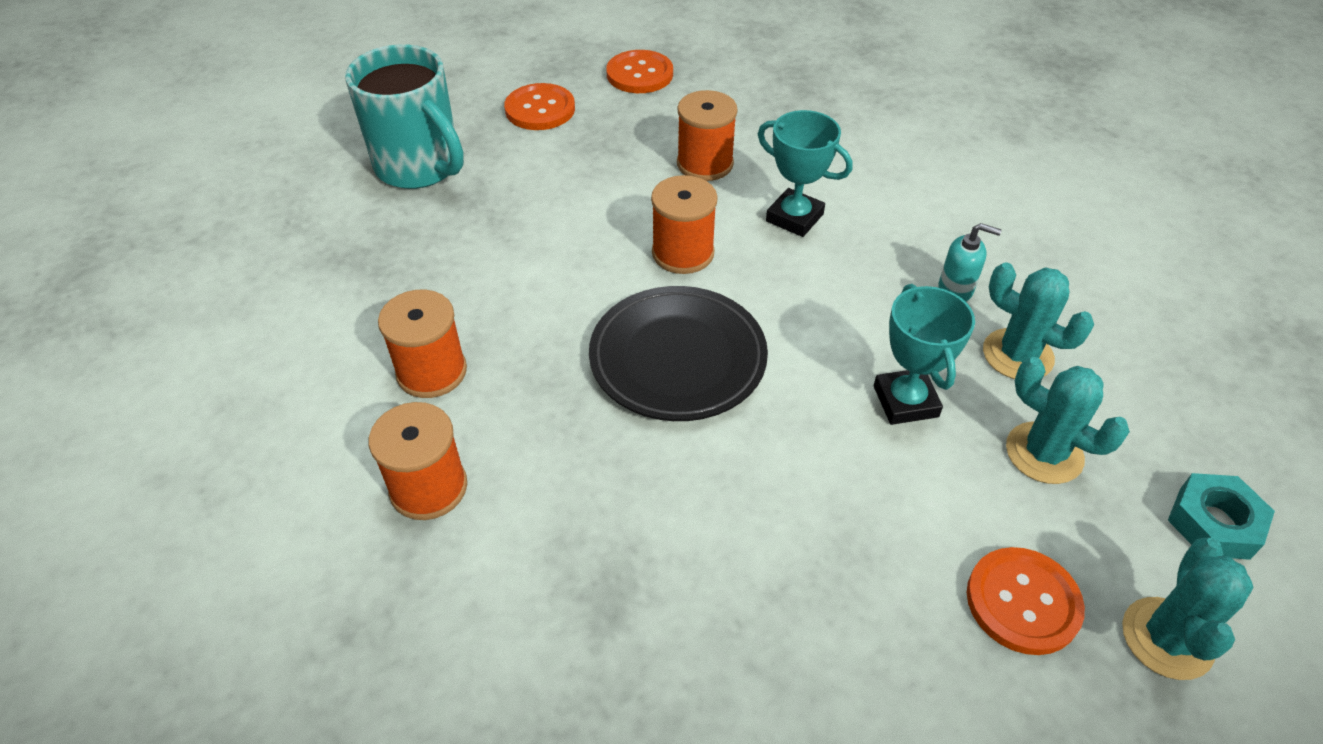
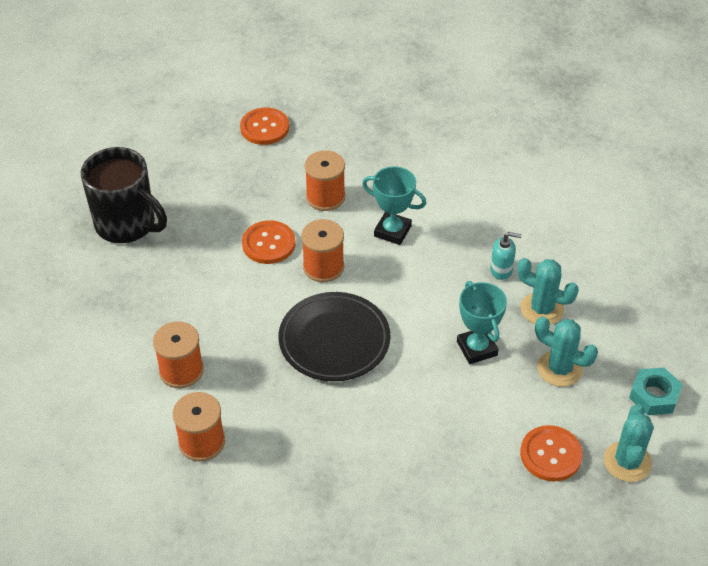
camera: 10 degrees left, 0 degrees up
(420, 167) = (127, 225): turquoise mug -> black mug
(540, 109) = (199, 167): orange button -> orange button (268, 244)

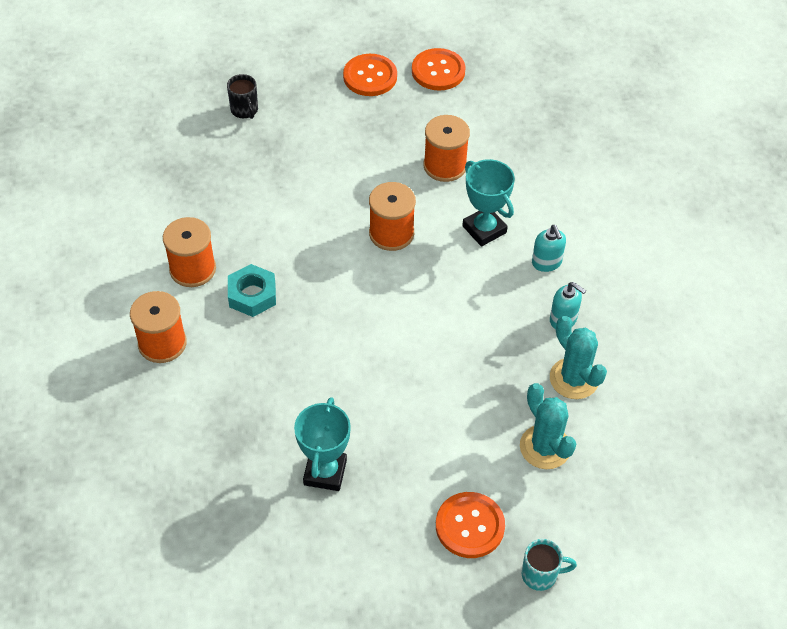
camera: 30 degrees right, 5 degrees up
(127, 225) = (245, 110): black mug -> black mug, size x0.44
(268, 244) = (357, 187): orange button -> orange button (370, 76)
(334, 341) = (348, 309): black plate -> none
(457, 234) = (546, 262): none -> turquoise soap dispenser
(477, 348) = (478, 385): turquoise trophy -> turquoise trophy (325, 472)
(627, 462) = (541, 575): turquoise cactus -> turquoise mug
(654, 395) = (622, 524): turquoise nut -> turquoise nut (252, 295)

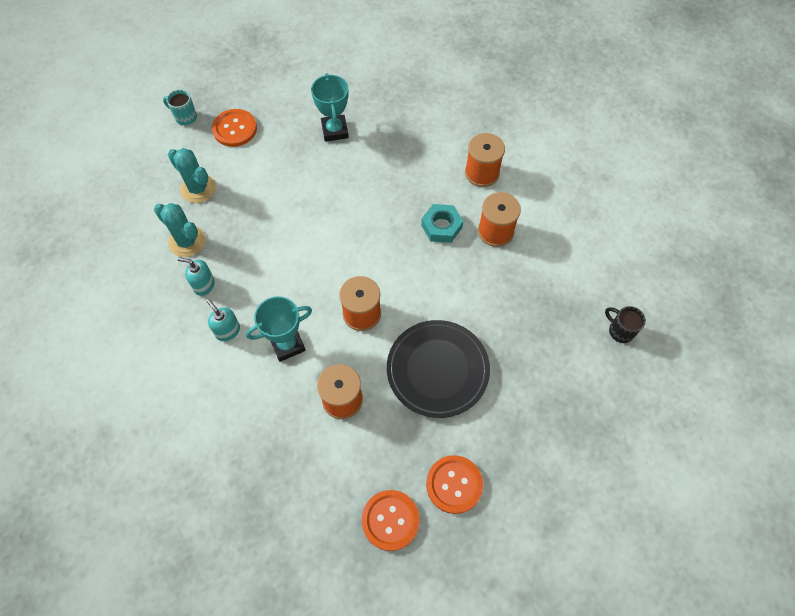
camera: 160 degrees right, 10 degrees up
(245, 110) = (546, 395): black mug -> black mug (620, 331)
(337, 160) = (437, 370): none -> black plate
(484, 229) = (287, 344): turquoise trophy -> turquoise trophy turned 60 degrees counterclockwise
(541, 575) = (185, 117): turquoise mug -> turquoise mug turned 45 degrees clockwise

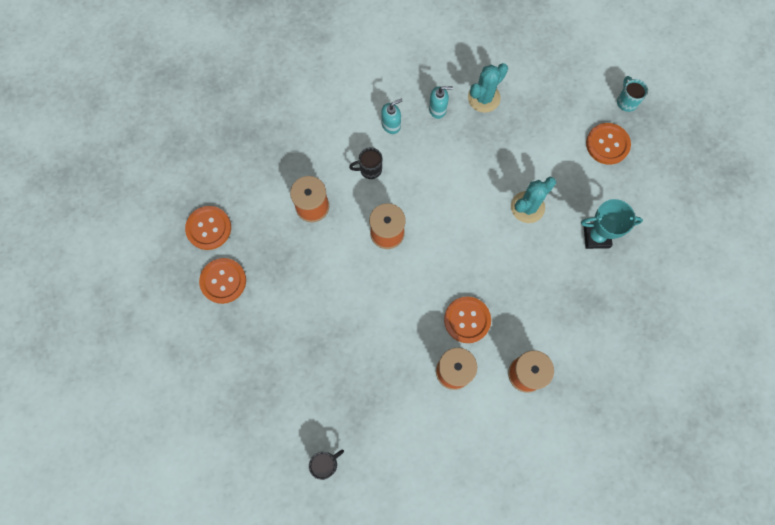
camera: 100 degrees right, 10 degrees up
(185, 117) = (626, 101): turquoise mug -> turquoise mug turned 45 degrees counterclockwise
(198, 188) = (539, 109): turquoise cactus -> turquoise cactus (527, 207)
(204, 285) = (437, 109): turquoise soap dispenser -> turquoise soap dispenser turned 60 degrees clockwise
(287, 344) = (369, 169): turquoise trophy -> black mug
(437, 370) = (322, 287): black plate -> none
(441, 226) = (467, 320): turquoise nut -> orange button

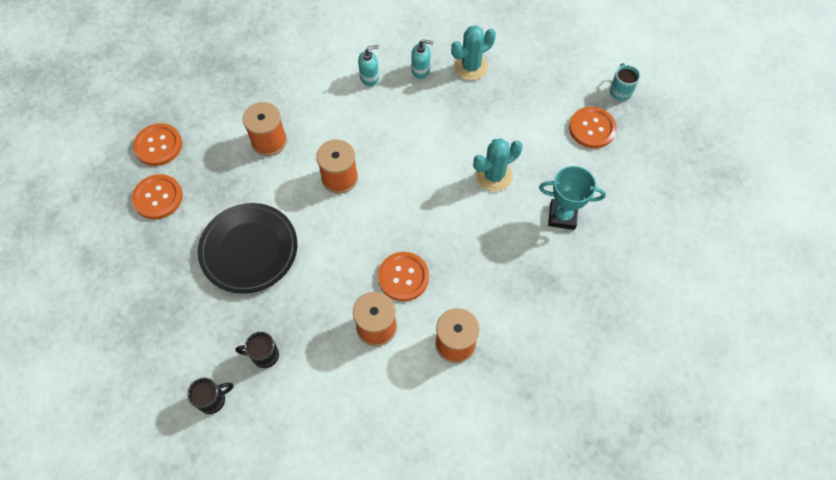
camera: 10 degrees right, 10 degrees down
(322, 318) = (249, 250): none -> black plate
(369, 169) = (337, 115): black mug -> black mug (264, 355)

